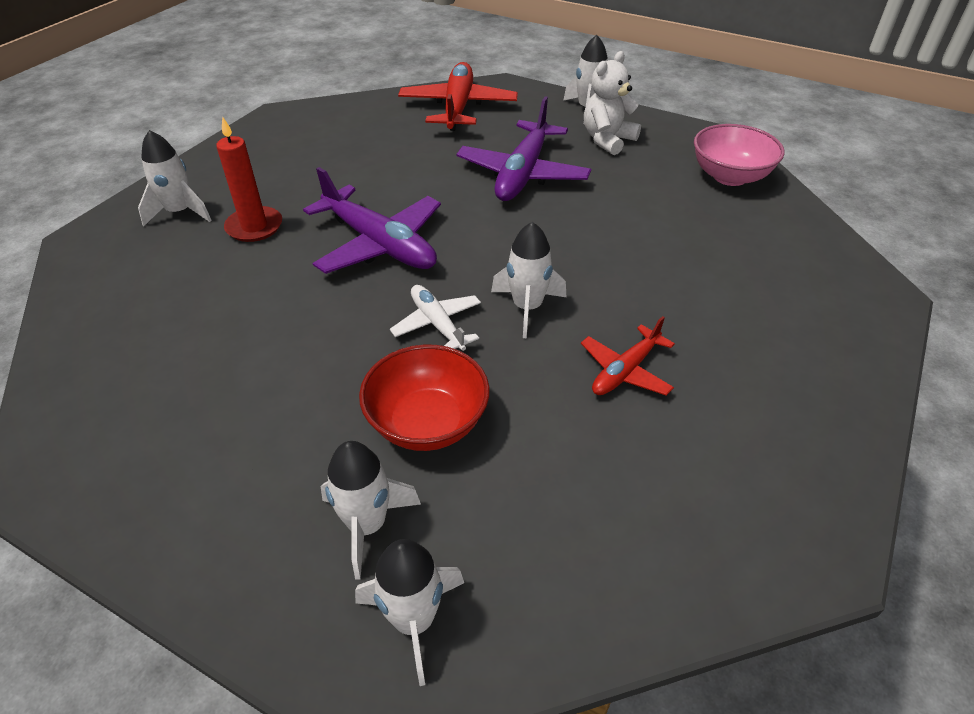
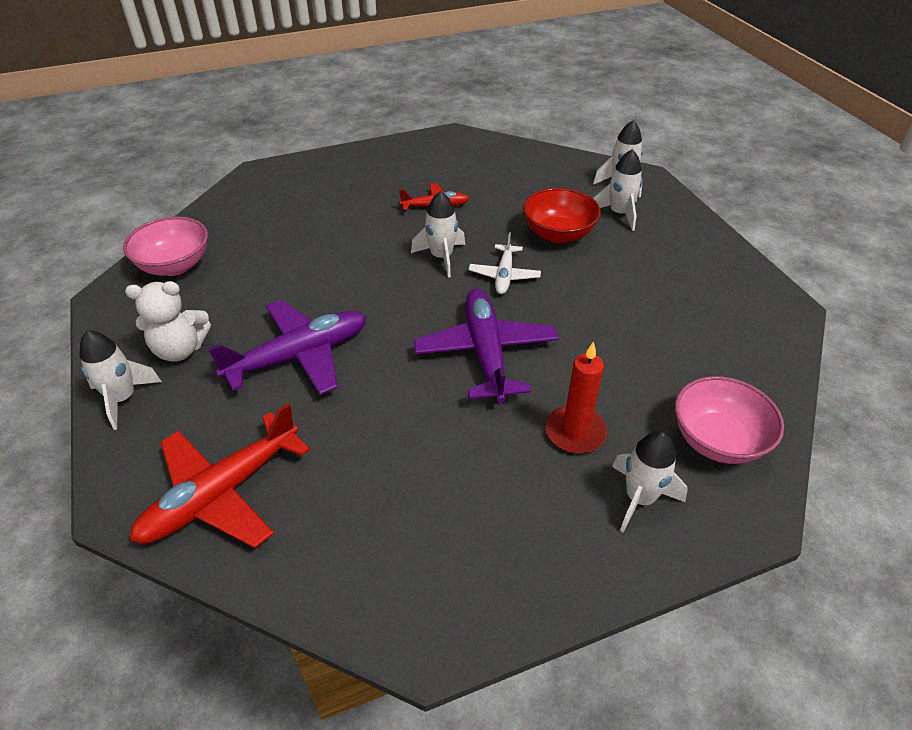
camera: 140 degrees left, 0 degrees up
(121, 275) = (717, 440): none -> pink bowl

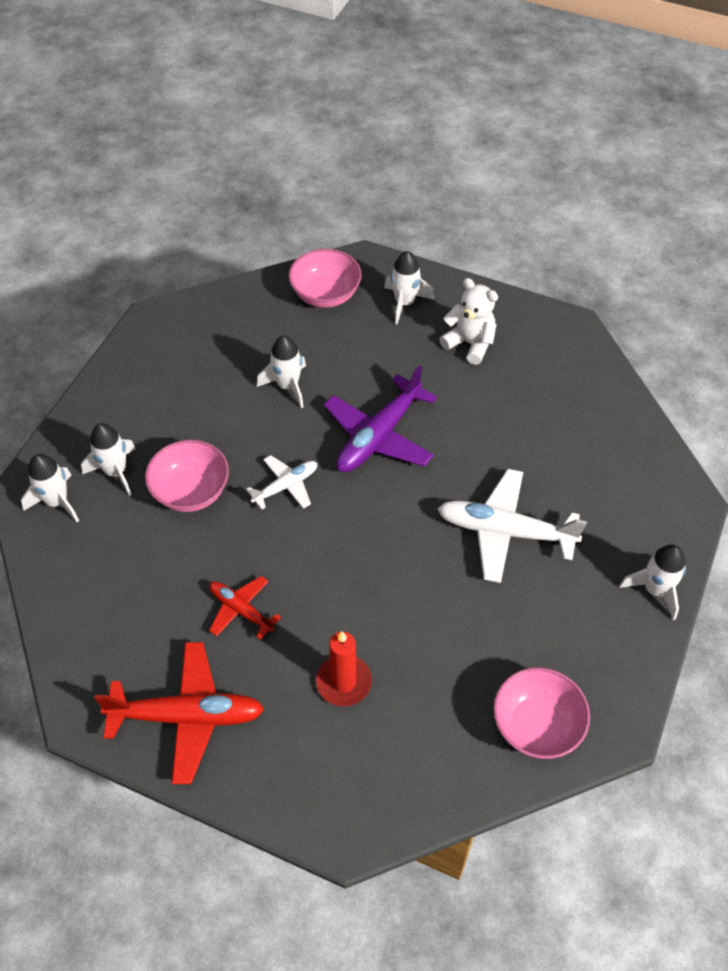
camera: 135 degrees left, 10 degrees up
(180, 349) = (588, 608): white teddy bear -> white teddy bear (470, 343)
(221, 494) = (626, 466): red plane -> red plane (187, 716)
(299, 356) = (505, 531): purple plane -> white plane
(441, 257) = (308, 543): white rocket -> white rocket (288, 386)
(558, 234) = (191, 491): red bowl -> pink bowl
(575, 432) = (392, 352): red candle -> red candle (344, 682)

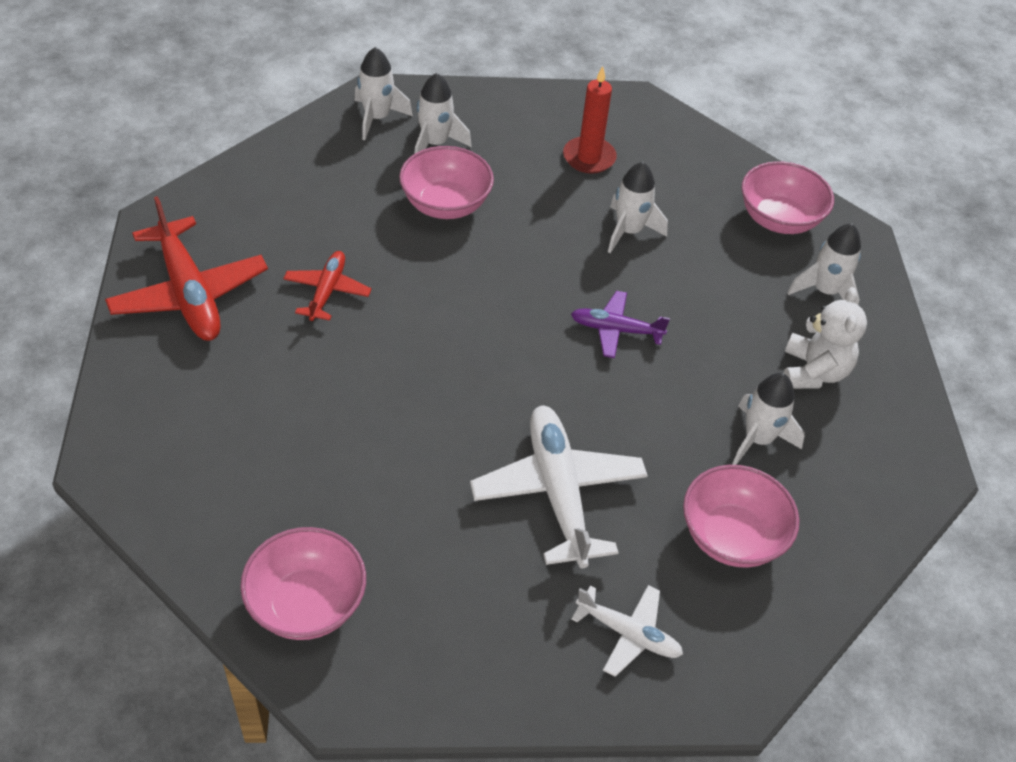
camera: 60 degrees right, 5 degrees down
(286, 486) = (498, 274): white plane -> white plane (628, 634)
(344, 682) = (282, 403): red candle -> red candle (589, 158)
(378, 436) = (615, 330): purple plane -> purple plane, size x0.56
(579, 450) = (731, 537): none -> pink bowl
(655, 590) = (566, 685): white rocket -> white rocket (758, 439)

